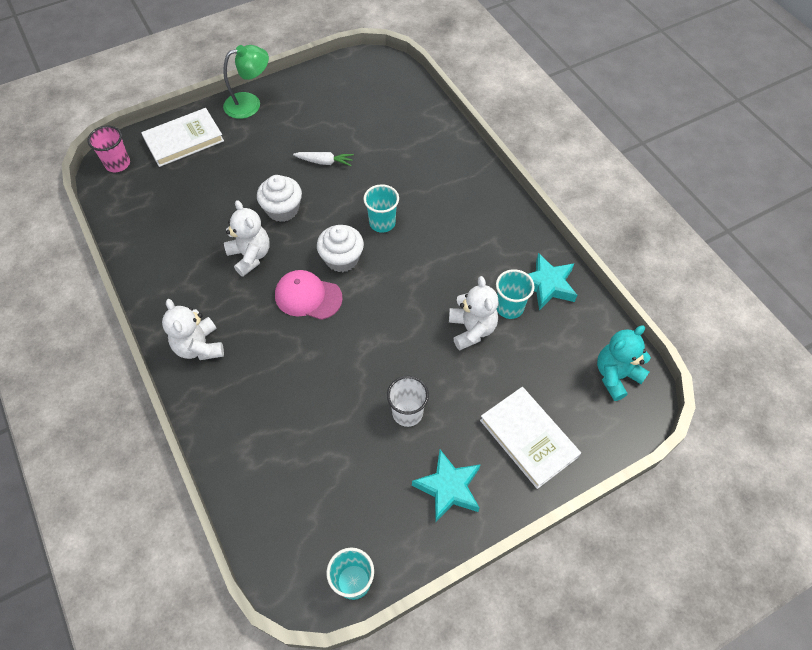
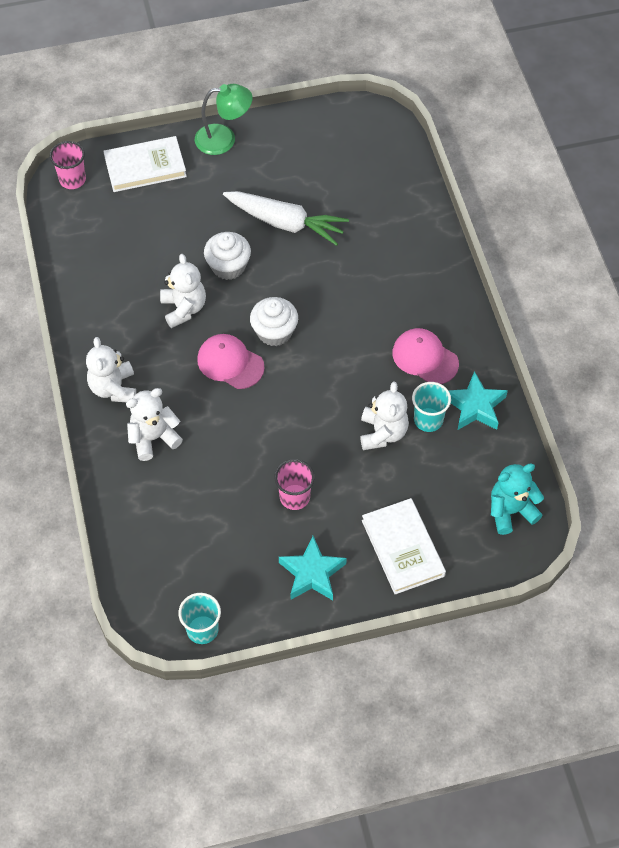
camera: 15 degrees right, 0 degrees up
(251, 387) = (153, 438): none -> white teddy bear
(325, 162) = (285, 223): white carrot -> white carrot, size x1.99
(382, 223) = (326, 303): turquoise cup -> none
(407, 413) = (294, 497): white cup -> pink cup
(487, 252) = (425, 358): none -> pink cap

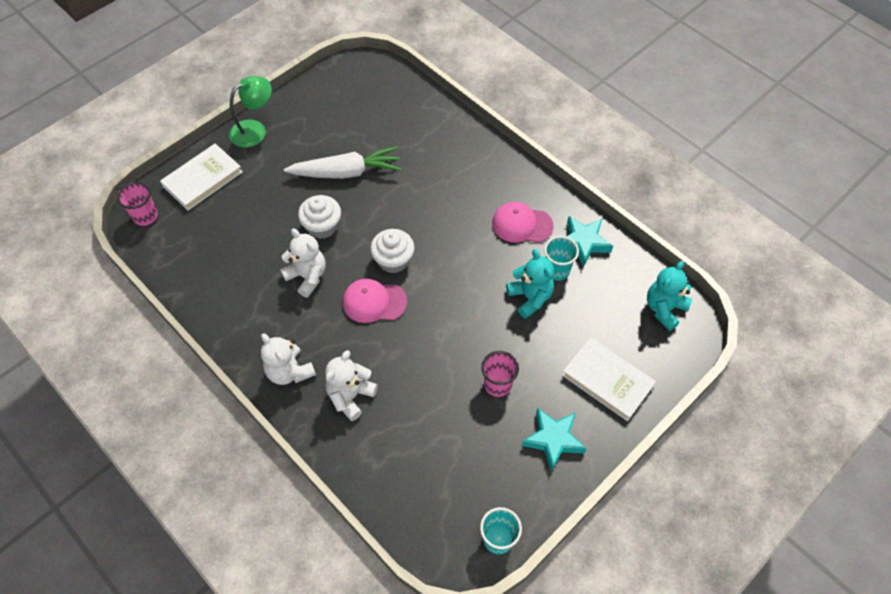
camera: 30 degrees left, 0 degrees up
(382, 433) = (530, 297): white teddy bear -> turquoise teddy bear

